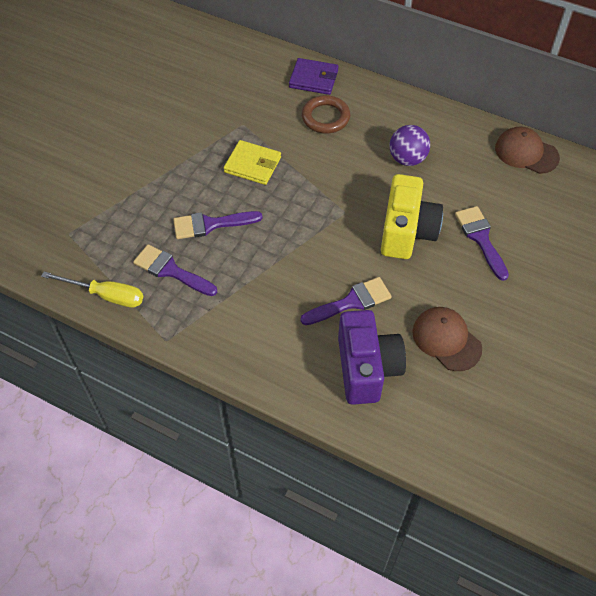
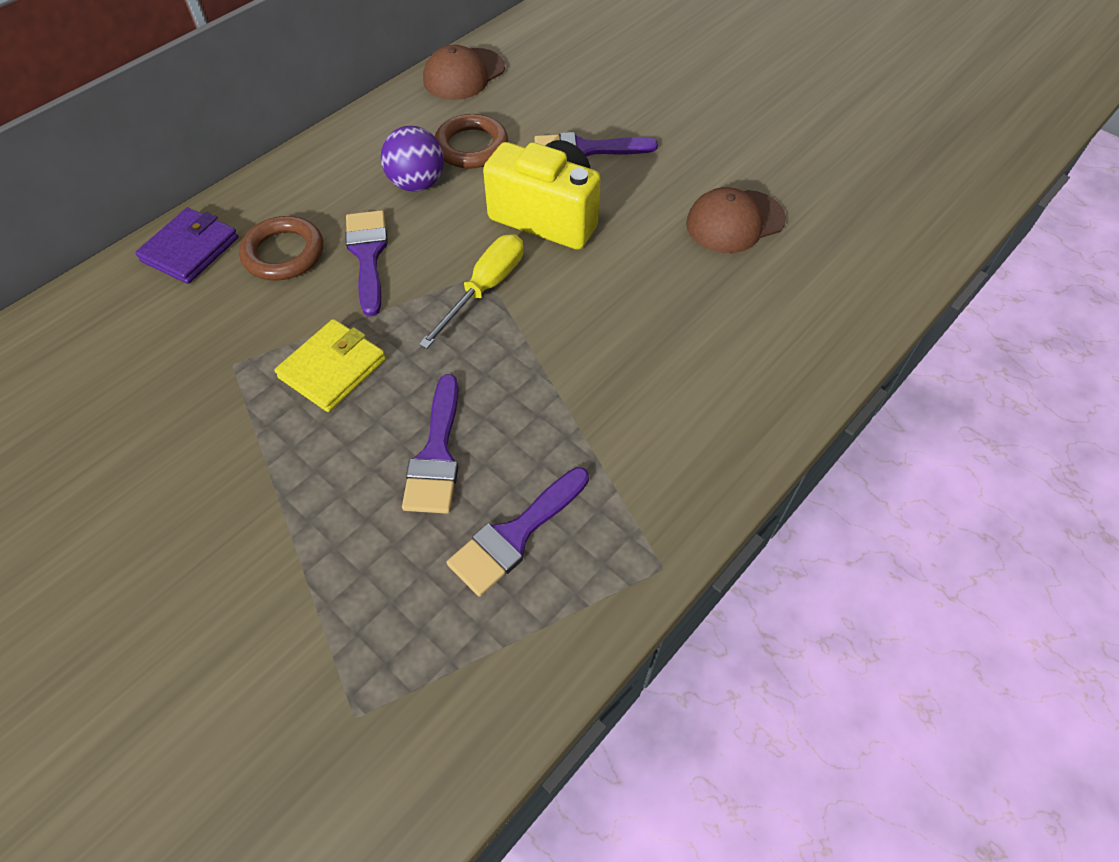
camera: 75 degrees left, 0 degrees up
(106, 295) = (536, 659): yellow screwdriver -> yellow screwdriver (485, 289)
(351, 302) = (649, 303): purple brush -> purple brush (368, 255)
(366, 368) = (764, 312): purple camera -> none
(454, 176) = (471, 147): none -> brown ring

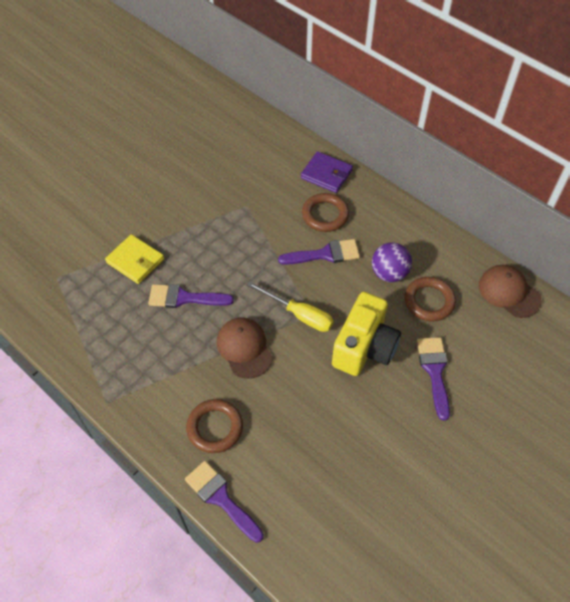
camera: 90 degrees right, 0 degrees up
(332, 368) = (242, 247): yellow wallet -> yellow wallet (135, 261)
(515, 535) = (133, 335): purple brush -> purple brush (221, 498)
(695, 394) = (215, 428): none -> brown ring
(735, 221) = (366, 468): brown cap -> brown cap (244, 348)

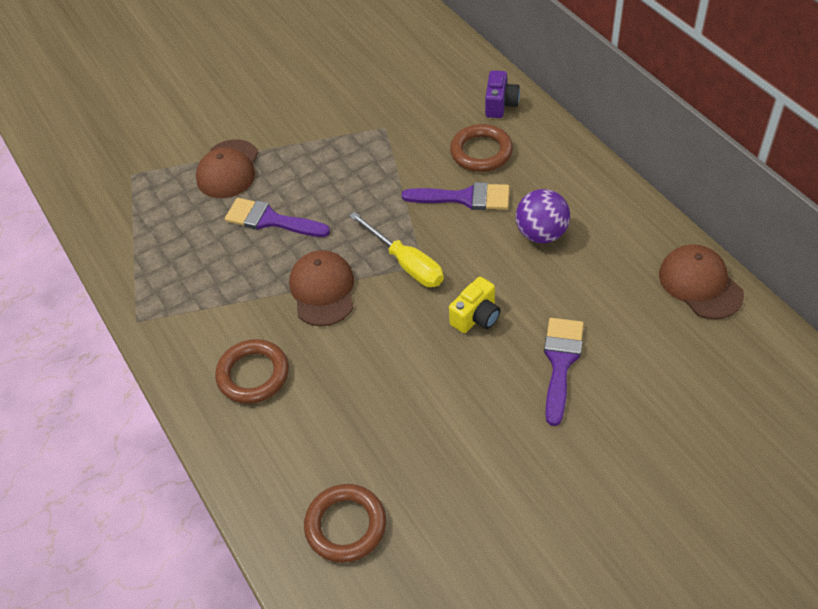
camera: 20 degrees right, 5 degrees down
(135, 261) = (228, 169): yellow wallet -> brown cap
(221, 498) = (231, 457): purple brush -> none
(326, 174) = (500, 105): purple wallet -> purple camera
(364, 348) = (476, 317): yellow camera -> yellow camera, size x0.53
(429, 301) = (583, 276): brown ring -> brown ring (345, 525)

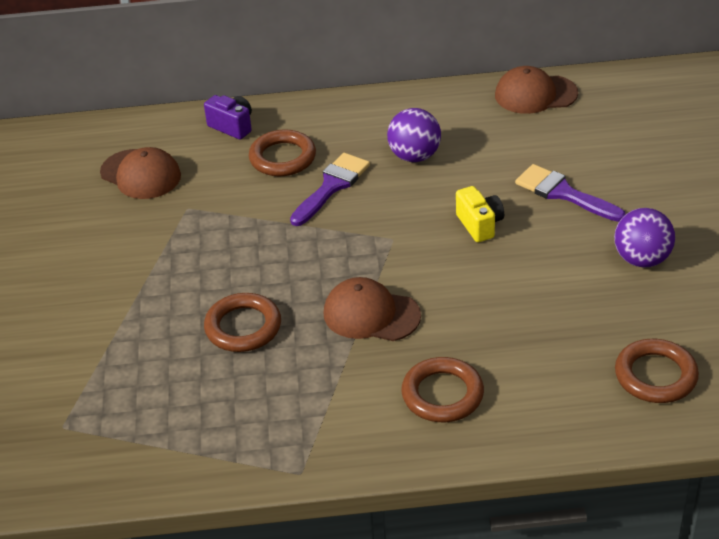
camera: 65 degrees left, 10 degrees down
(228, 169) = (136, 341): brown cap -> brown cap (141, 174)
(270, 220) = (243, 327): purple brush -> brown ring
(406, 263) = (382, 248): yellow screwdriver -> none
(501, 460) = (641, 259): none -> purple ball

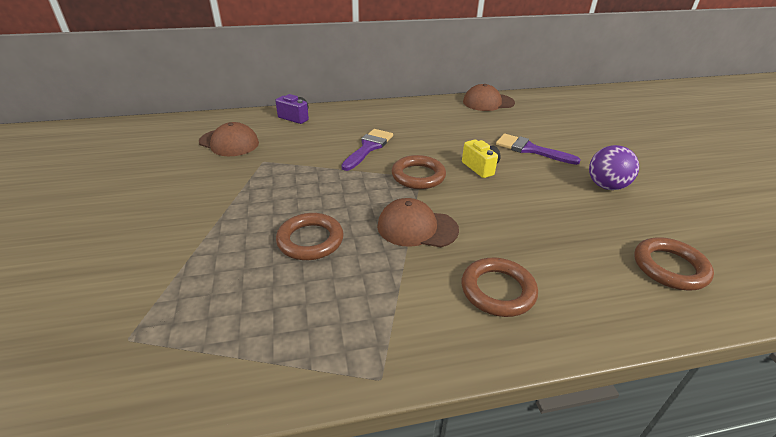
camera: 10 degrees left, 5 degrees down
(282, 158) = (331, 133): brown ring -> brown ring (418, 176)
(414, 156) = (422, 131): purple ball -> none

